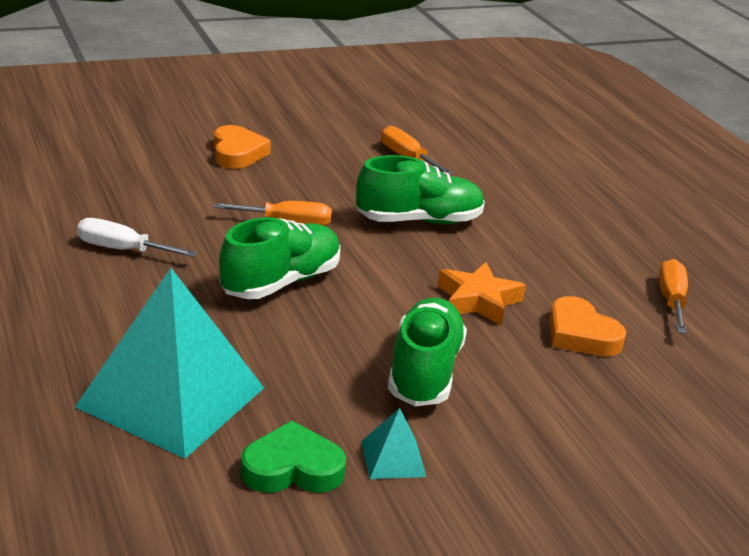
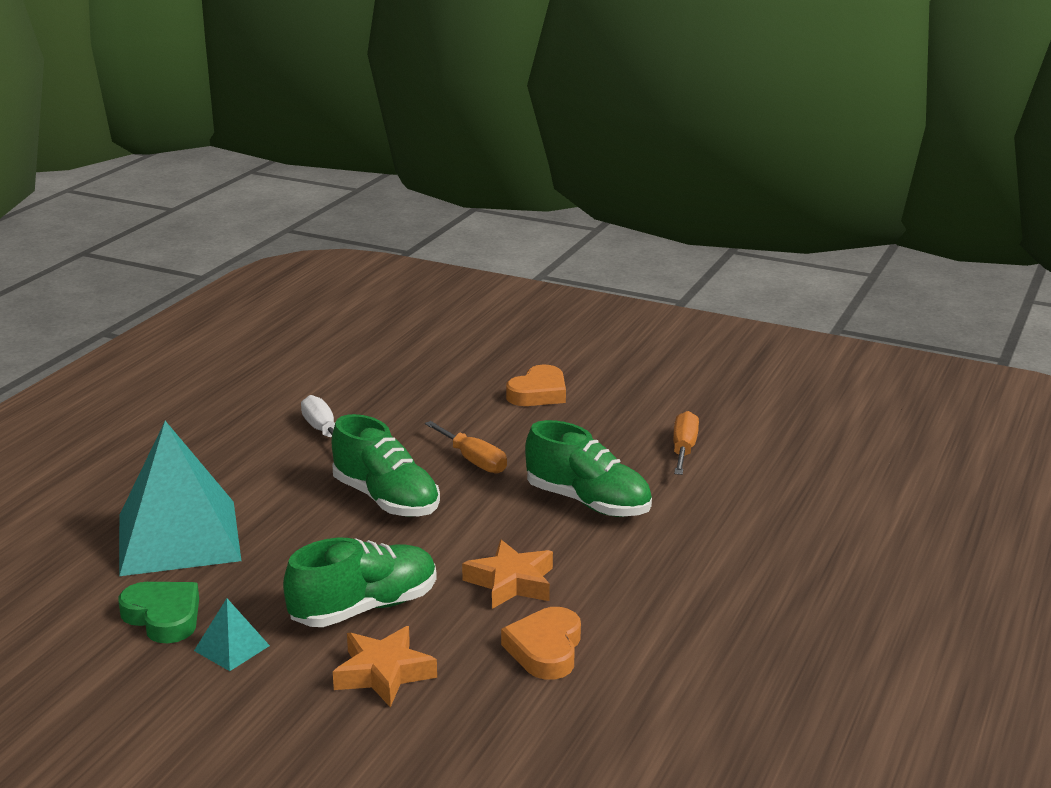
camera: 50 degrees right, 5 degrees down
(281, 282) = (386, 499): green shoe -> green shoe turned 45 degrees clockwise
(525, 410) = (383, 673): none -> orange star
(671, 301) = (694, 669): orange screwdriver -> none

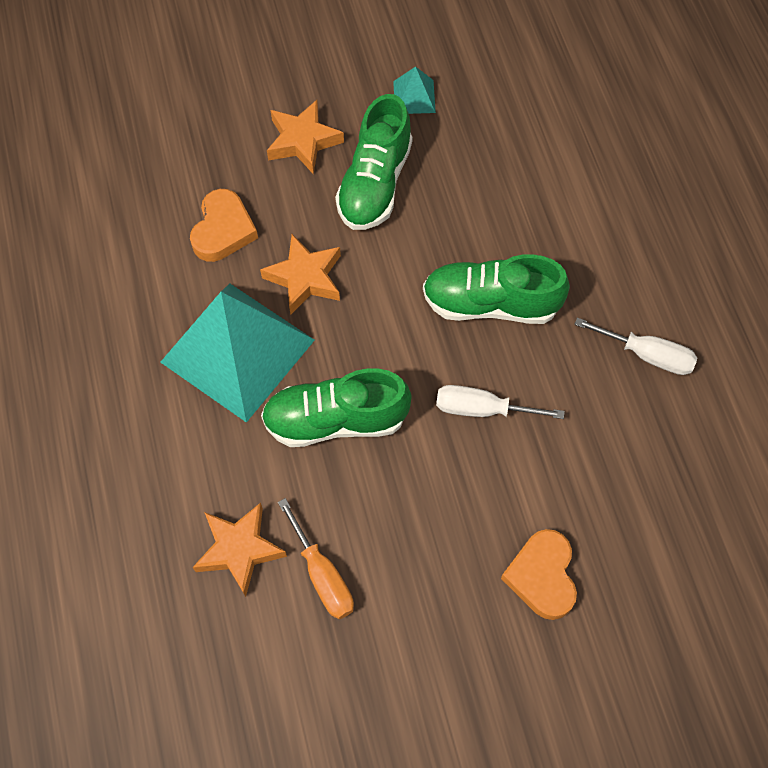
camera: 140 degrees right, 40 degrees up
(163, 617) = (486, 89): green heart -> none
(178, 537) = (576, 156): turquoise pyramid -> turquoise pyramid (238, 350)
(473, 461) = (482, 409): orange screwdriver -> white screwdriver
(545, 649) = (223, 230): orange heart -> orange heart turned 45 degrees clockwise
(733, 482) = (239, 549): none -> orange star

